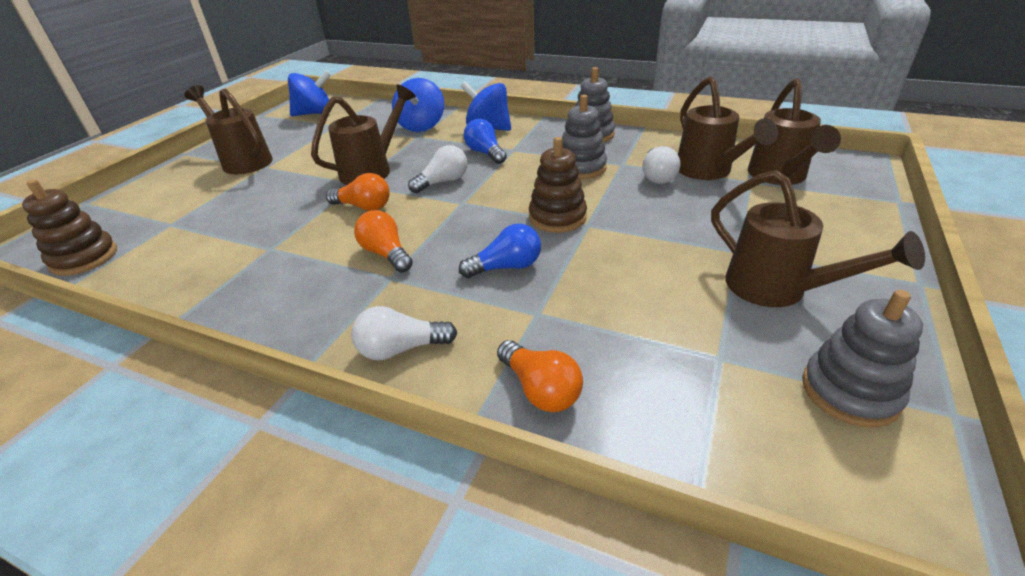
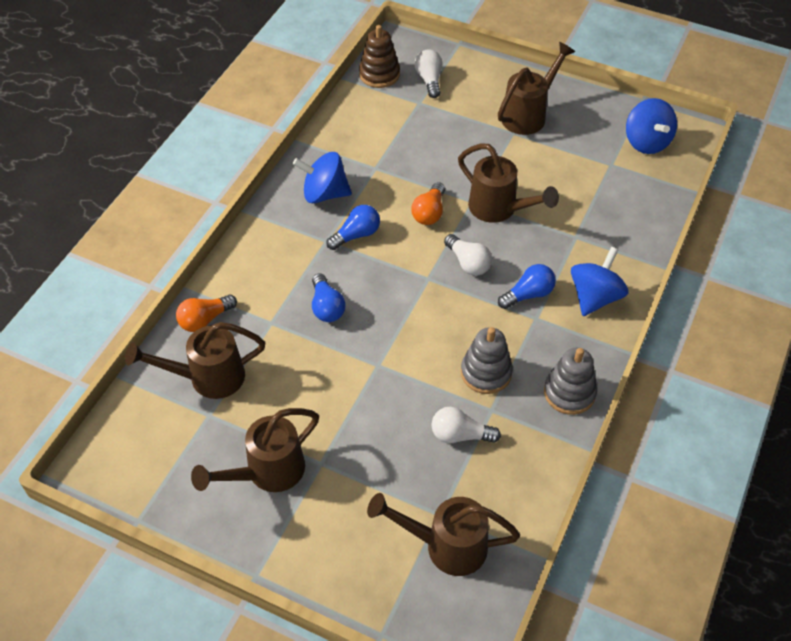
camera: 90 degrees right, 15 degrees up
(386, 254) = (356, 235): orange light bulb -> blue light bulb
(401, 349) = (252, 253): white light bulb -> white light bulb (429, 80)
(421, 126) = (605, 237): blue spinning top -> blue spinning top (324, 194)
(557, 217) = (392, 344): brown stacking toy -> none
(708, 172) = (464, 483): brown watering can -> brown watering can (207, 378)
(850, 392) = (166, 474): grey stacking toy -> none

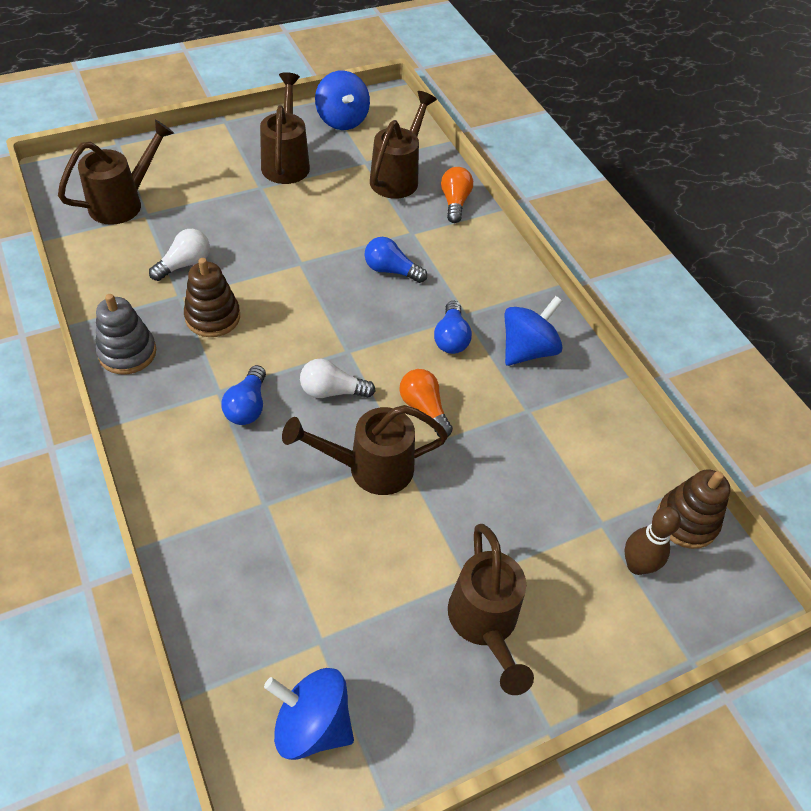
camera: 125 degrees right, 0 degrees up
(429, 80) = (636, 565): white light bulb -> brown bowling pin
(486, 373) = (213, 317): grey stacking toy -> brown stacking toy
(595, 297) = (183, 454): blue spinning top -> blue spinning top (342, 120)

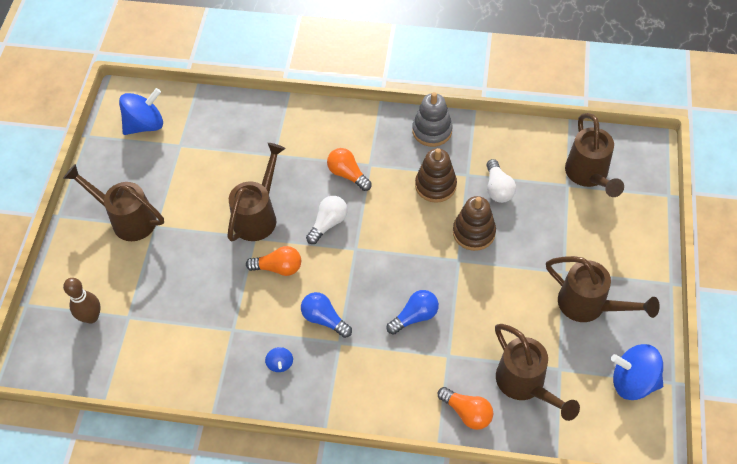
camera: 130 degrees right, 5 degrees up
(247, 406) = (347, 174): blue light bulb -> orange light bulb
(527, 350) = (280, 364): blue spinning top -> blue spinning top, size x0.48
(686, 521) = (90, 367): brown stacking toy -> brown stacking toy (473, 232)

